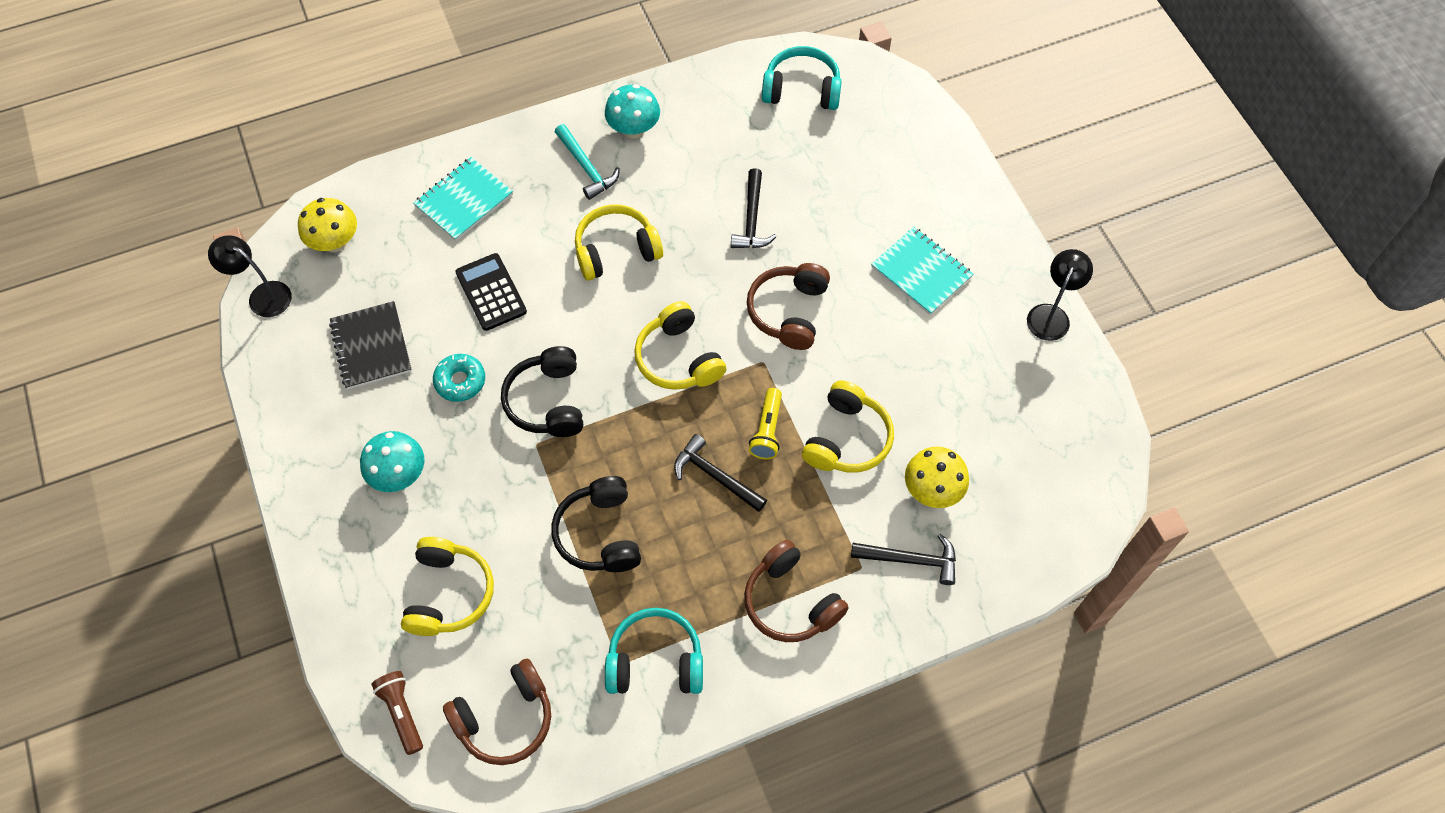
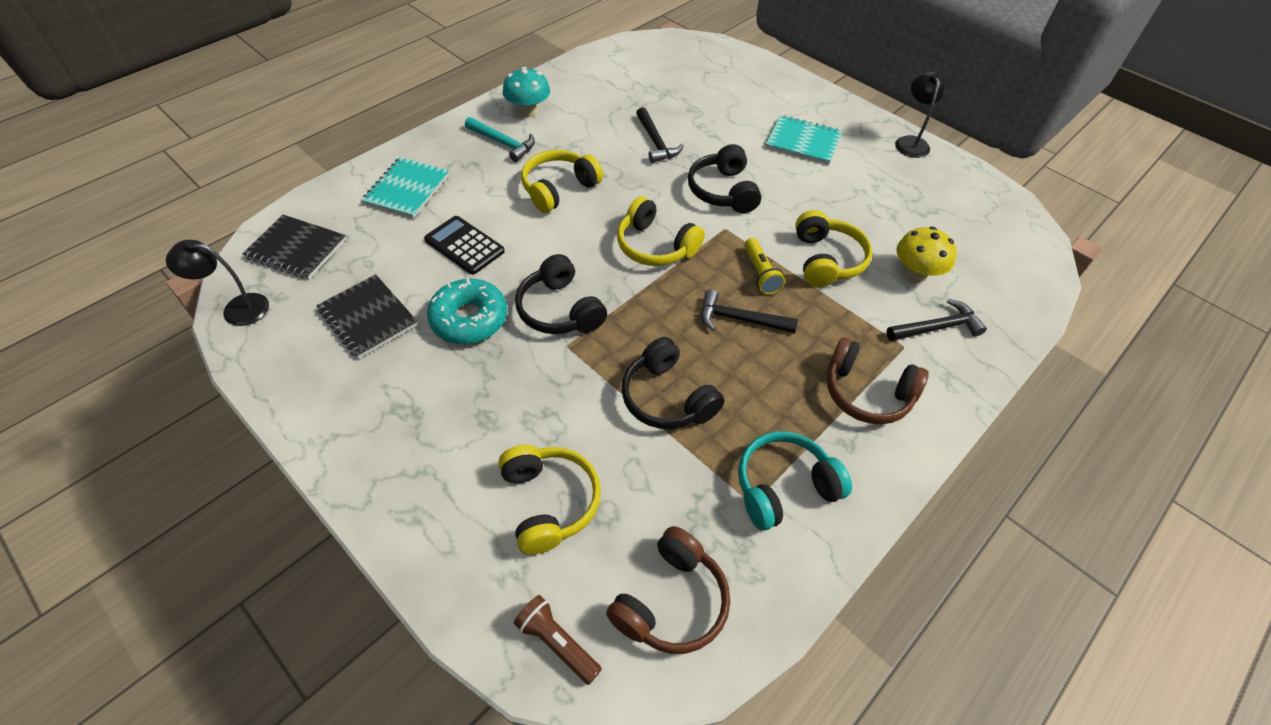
camera: 25 degrees left, 10 degrees down
(335, 242) = (296, 249): yellow mushroom -> black notebook
(399, 475) = (445, 414): turquoise mushroom -> none
(460, 381) = (469, 319): turquoise donut -> turquoise donut, size x1.51
(788, 312) = (723, 191): brown headphones -> black headphones
(802, 89) = (643, 61): turquoise headphones -> none

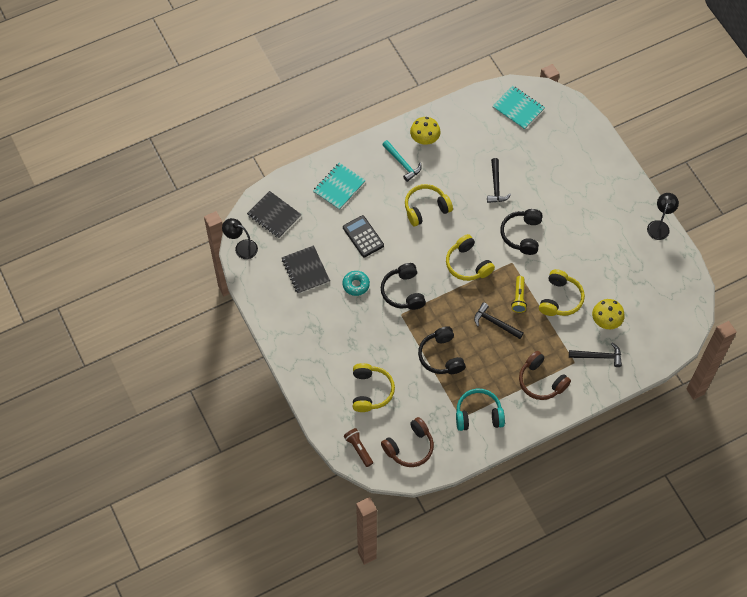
camera: 20 degrees right, 10 degrees up
(469, 319) = (356, 285): turquoise donut -> turquoise donut, size x0.66
(528, 111) = (424, 139): turquoise mushroom -> yellow mushroom
(803, 141) = (589, 208): turquoise notebook -> turquoise notebook (518, 108)

